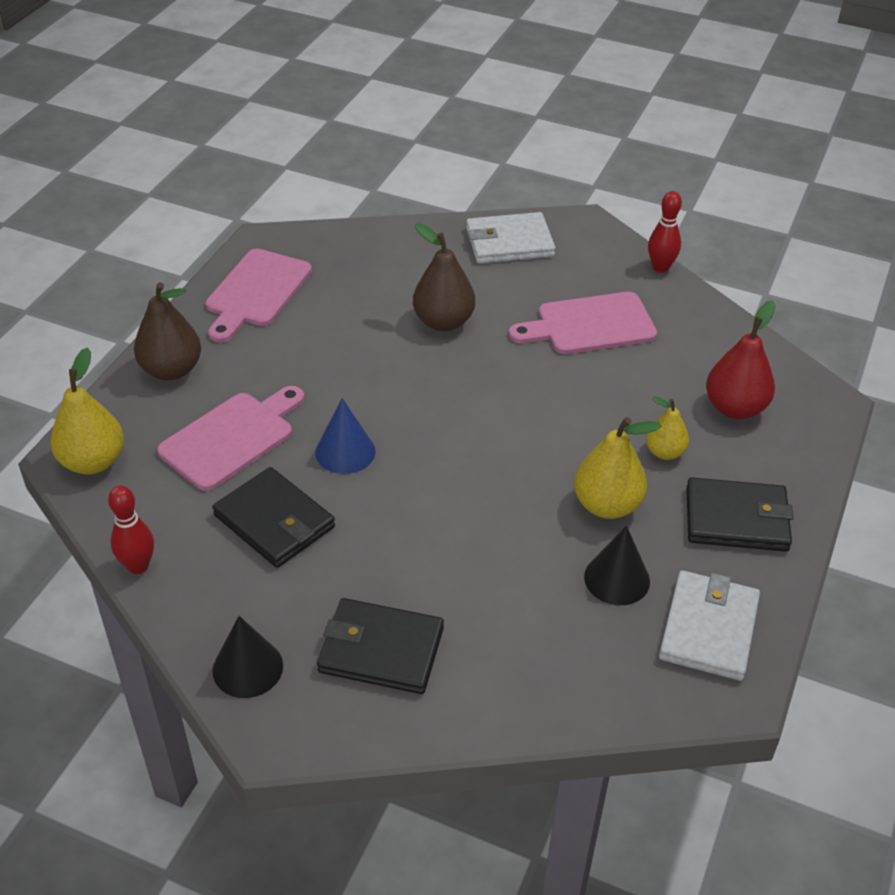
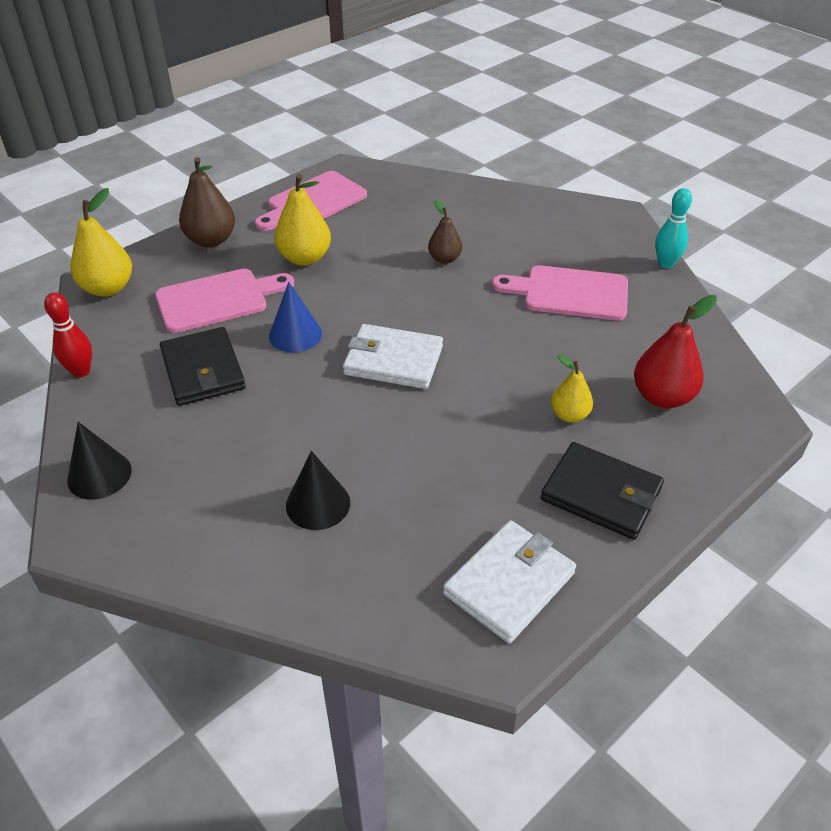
camera: 25 degrees right, 0 degrees up
(381, 650) = (210, 498): black wallet -> none
(443, 322) = (444, 259): brown pear -> brown pear, size x0.61
(509, 242) = (542, 213): white wallet -> white wallet (393, 360)
(607, 505) = (485, 443): yellow pear -> yellow pear (305, 258)
(617, 579) = (452, 509): black cone -> black cone (318, 504)
(660, 267) = (665, 264): red bowling pin -> turquoise bowling pin

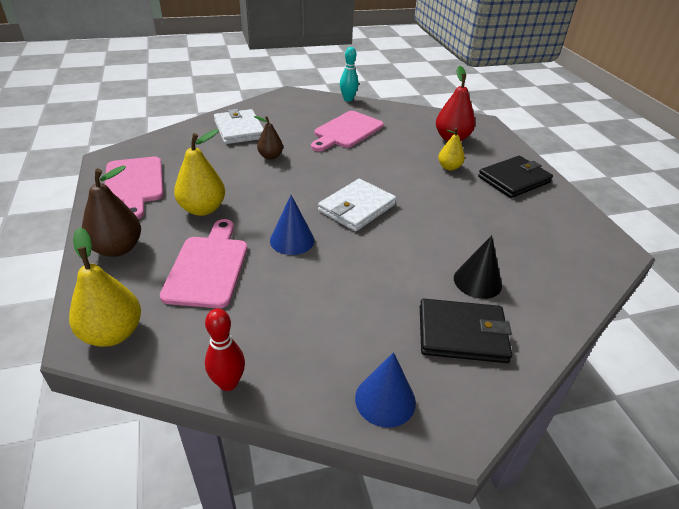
camera: 65 degrees left, 5 degrees down
(99, 475) = (385, 400): black cone -> blue cone
(203, 370) = (294, 299): black wallet -> black wallet (462, 334)
(509, 583) = (569, 229): white wallet -> white wallet (239, 129)

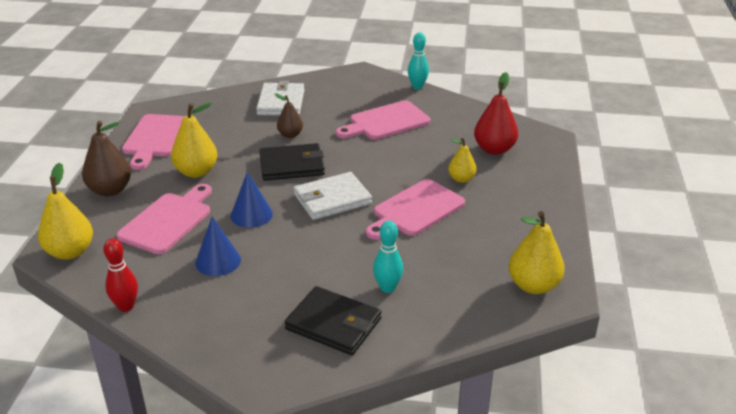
camera: 25 degrees right, 5 degrees down
(385, 400) = (229, 350): blue cone -> blue cone (218, 261)
(436, 202) = (415, 210): none -> pink cutting board
(477, 281) = (387, 288): black cone -> turquoise bowling pin
(514, 180) = (521, 205): black wallet -> black wallet (292, 165)
(588, 246) = (533, 285): none -> yellow pear

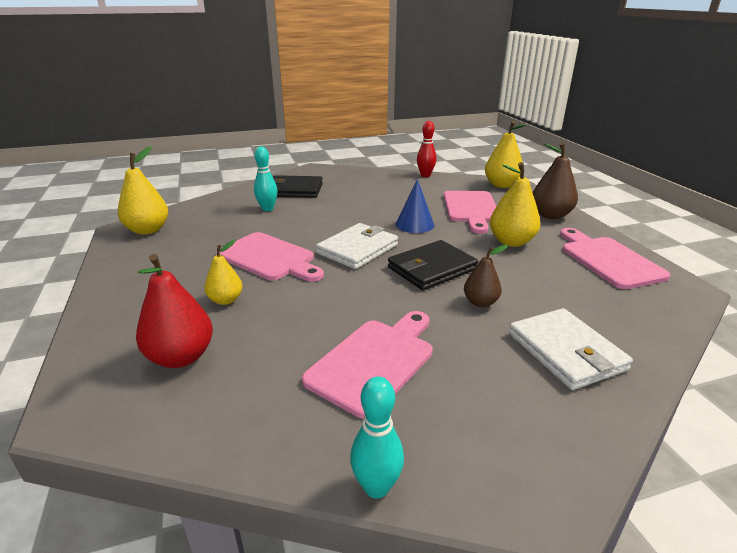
camera: 155 degrees right, 5 degrees down
(218, 261) = (401, 198): blue cone -> none
(415, 210) = (269, 258): pink cutting board -> pink cutting board turned 105 degrees clockwise

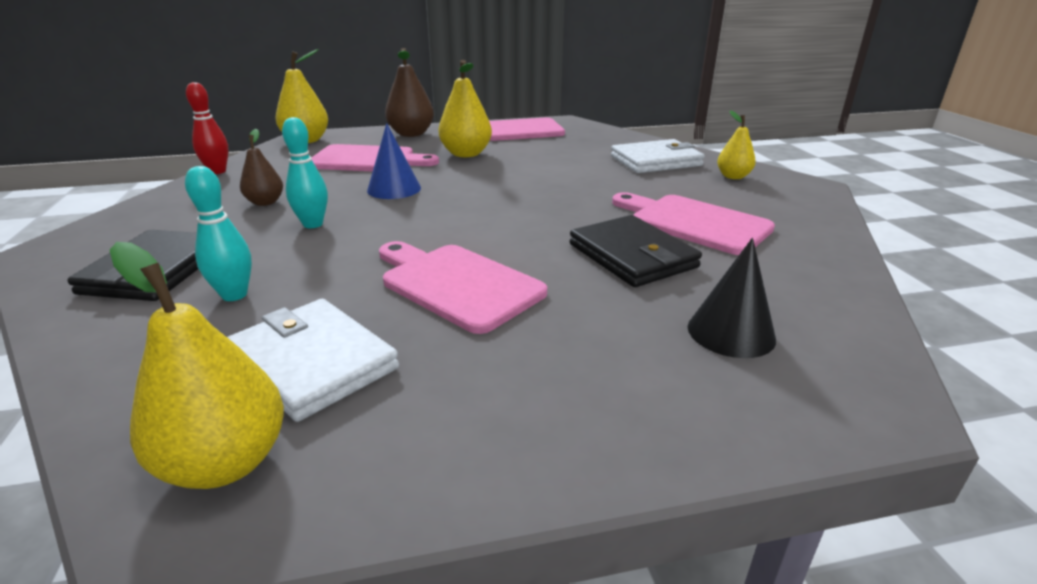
camera: 85 degrees left, 0 degrees up
(181, 357) = (731, 332): red pear -> black cone
(226, 300) = (585, 311): yellow pear -> yellow pear (733, 176)
(269, 258) = (457, 284): pink cutting board -> pink cutting board turned 90 degrees counterclockwise
(358, 249) = (452, 223): white wallet -> white wallet (313, 362)
(376, 487) = (840, 228): turquoise bowling pin -> turquoise bowling pin (313, 224)
(432, 268) = (516, 189): black wallet -> black wallet (632, 256)
(480, 302) = (586, 177): brown pear -> brown pear (265, 202)

